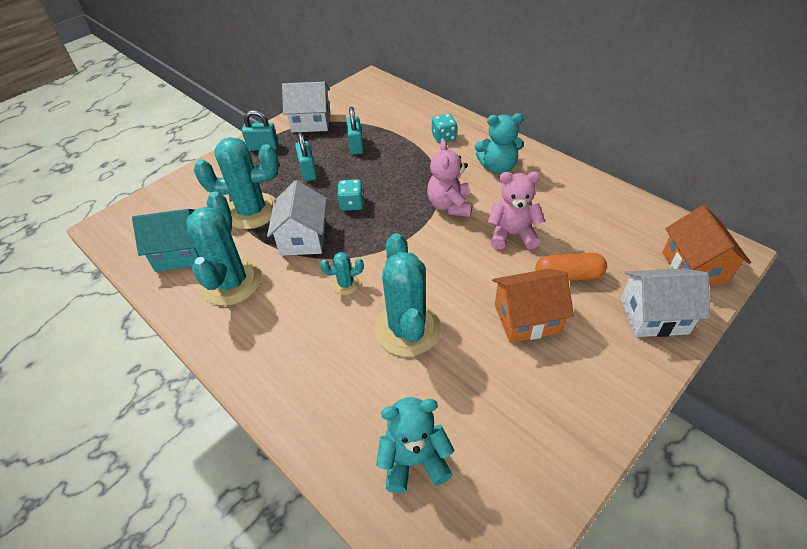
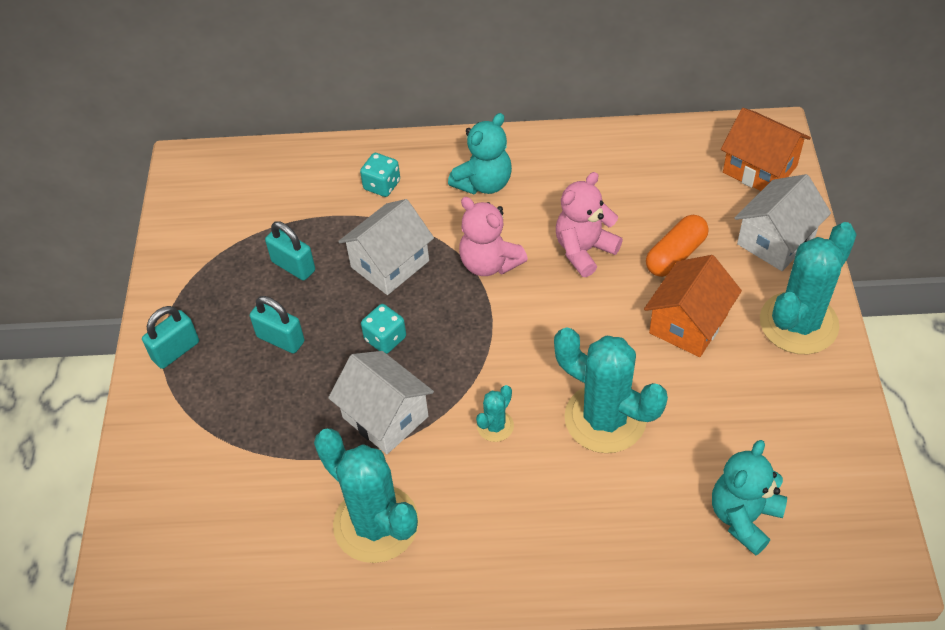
camera: 45 degrees left, 5 degrees up
(181, 253) = (269, 546): turquoise house -> none
(251, 211) = (281, 435): turquoise cactus -> turquoise cactus (798, 323)
(311, 122) = (191, 274): white house -> white house (390, 264)

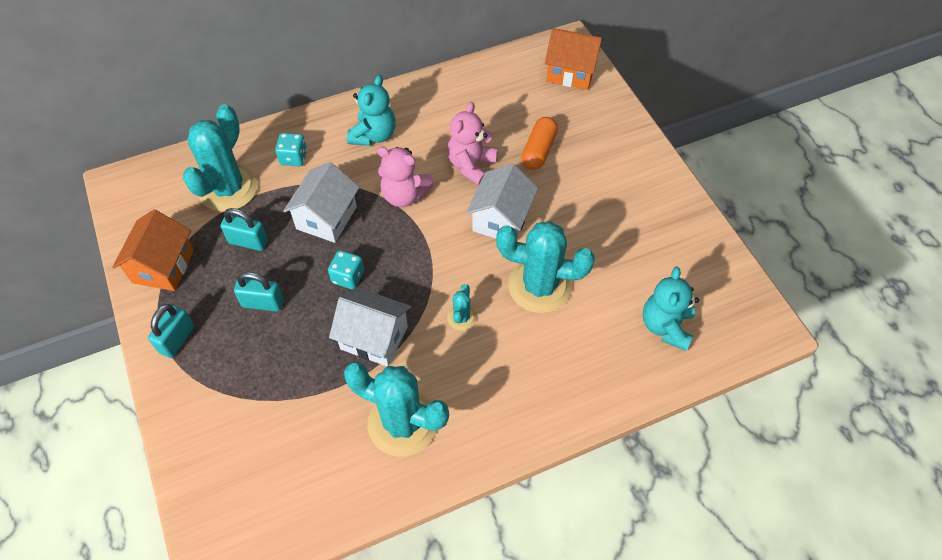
camera: 25 degrees left, 5 degrees up
(688, 324) = (569, 198): orange house -> orange house (163, 266)
(776, 240) = (603, 121): white house -> white house (501, 219)
(798, 323) = (644, 176): turquoise cactus -> turquoise cactus (228, 189)

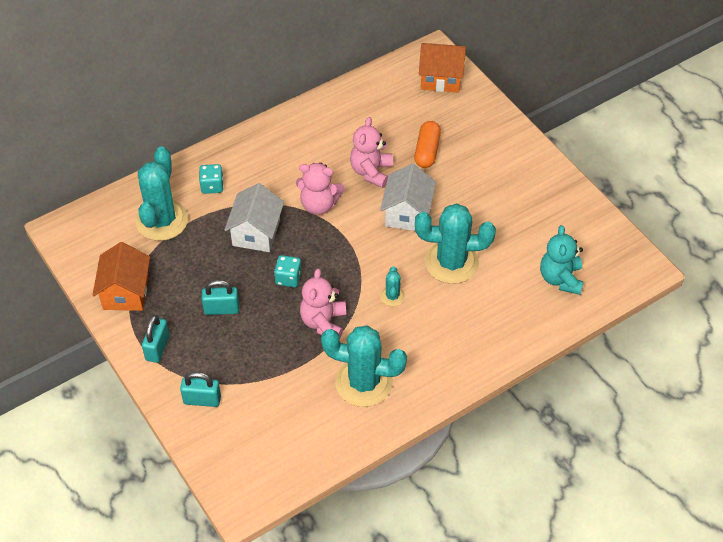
camera: 10 degrees left, 5 degrees down
(248, 241) = (193, 262): turquoise padlock -> turquoise padlock (202, 400)
(374, 135) = (278, 157): turquoise teddy bear -> none
(374, 338) = (323, 322): white house -> pink teddy bear

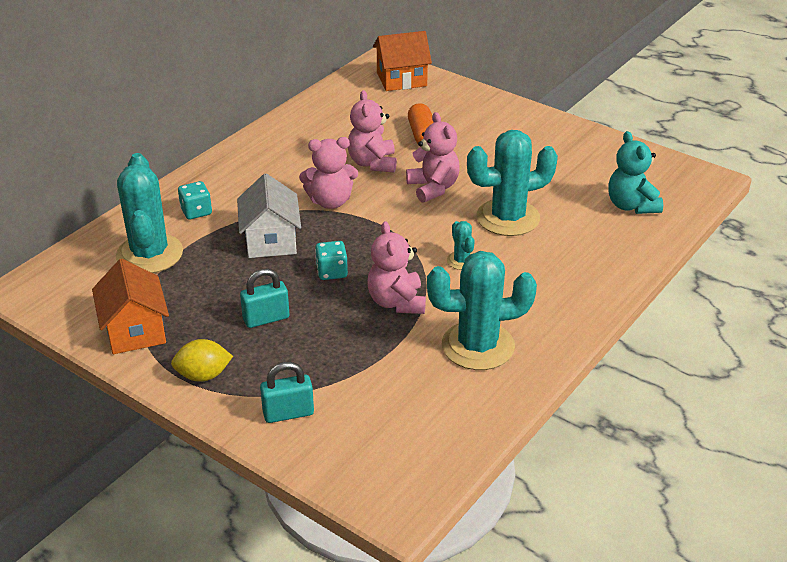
camera: 20 degrees left, 15 degrees down
(157, 348) = (203, 375): turquoise padlock -> yellow lemon
(407, 213) = (433, 188): white house -> pink teddy bear

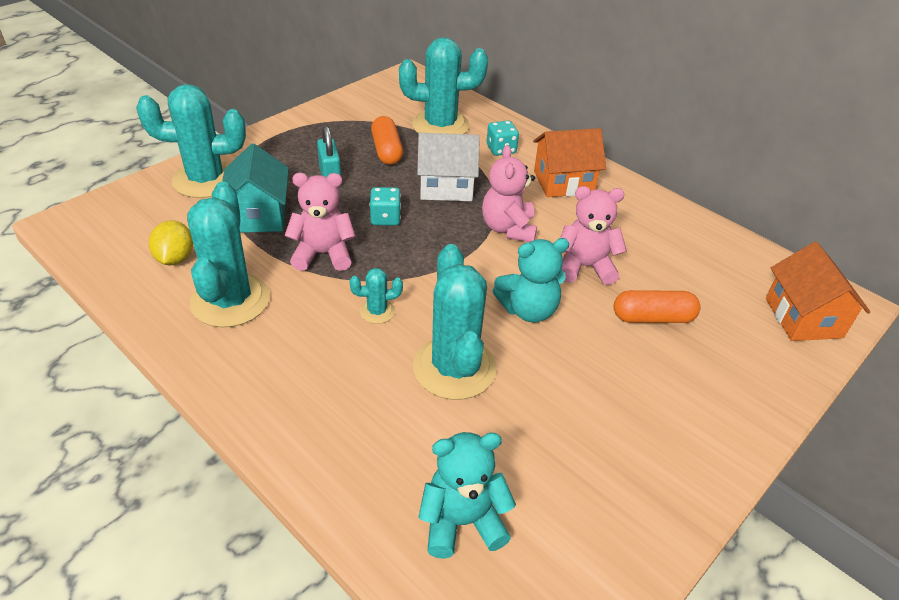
camera: 95 degrees right, 5 degrees up
(135, 330) = (341, 117): orange house -> orange house (563, 182)
(203, 375) = (273, 144): yellow lemon -> yellow lemon (175, 258)
(207, 286) = (386, 150): none -> orange capsule
(288, 413) = (205, 180): turquoise padlock -> turquoise cactus
(346, 356) = (259, 215): none -> turquoise house
(433, 188) = (528, 310): pink teddy bear -> turquoise teddy bear

